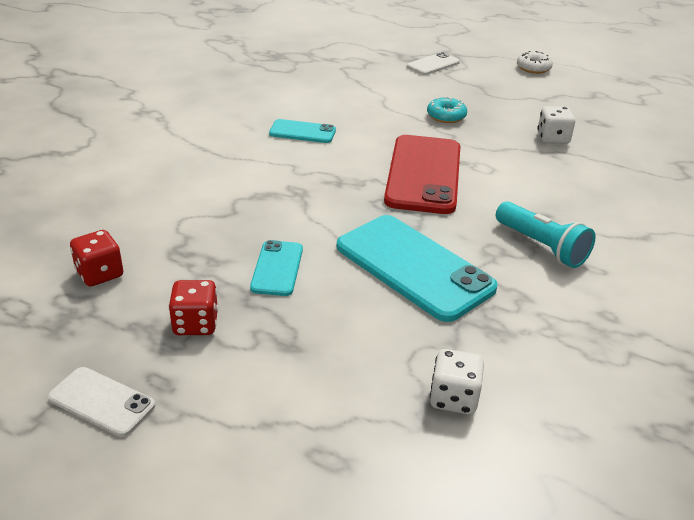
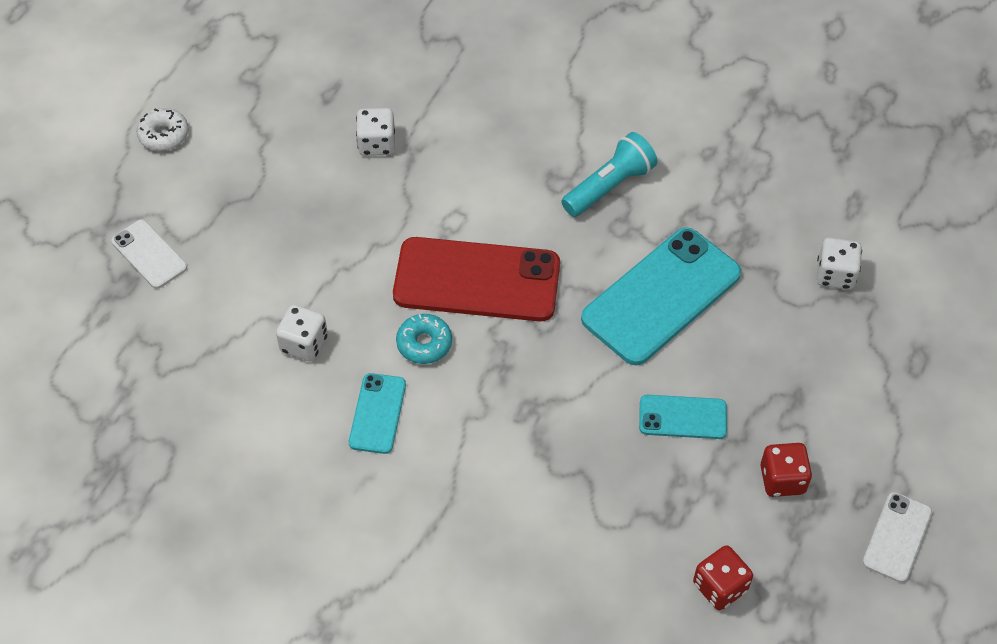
camera: 90 degrees left, 20 degrees up
(363, 109) = (304, 344): none -> white dice
(446, 116) = (322, 249): turquoise donut -> turquoise donut (424, 344)

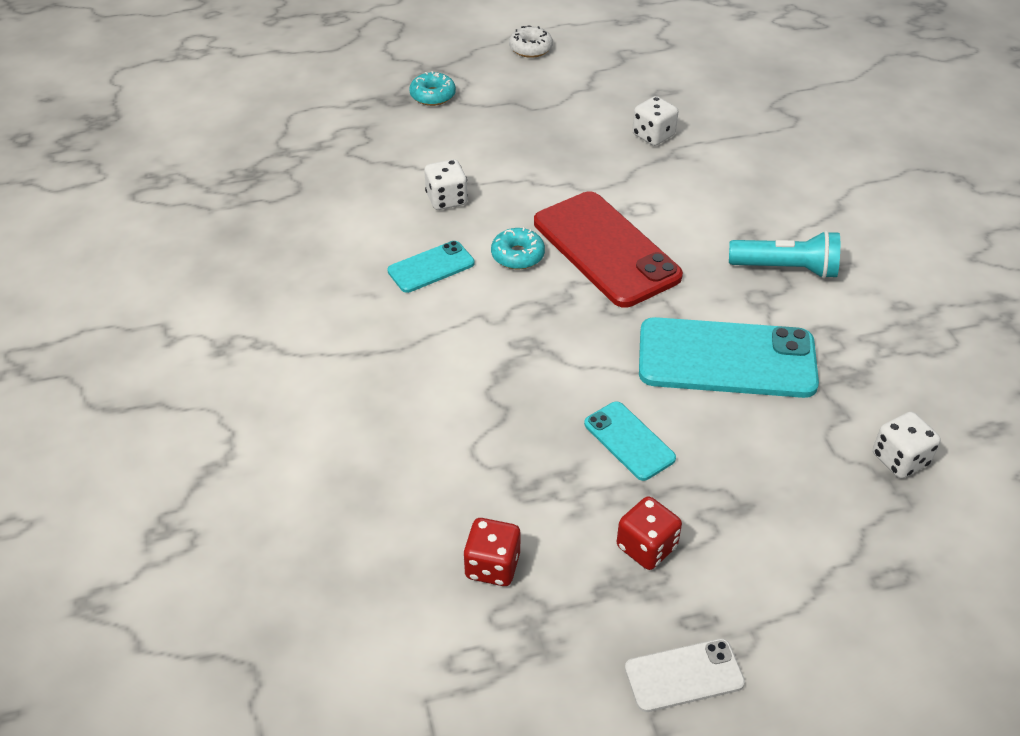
camera: 50 degrees right, 10 degrees down
(149, 254) = (433, 95): white phone -> turquoise donut

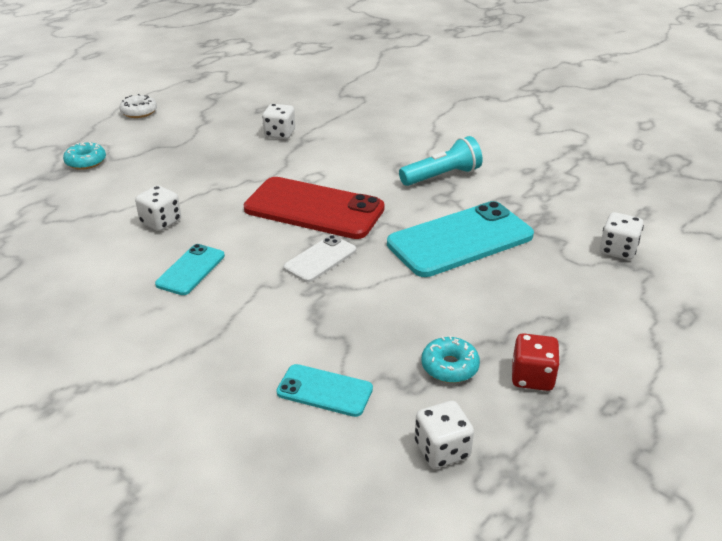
camera: 35 degrees left, 10 degrees down
(492, 566) = (442, 450): red dice -> white dice
(517, 255) = (253, 236): turquoise donut -> turquoise donut (449, 367)
(629, 441) = (450, 317): turquoise phone -> turquoise phone (324, 391)
(684, 675) = (643, 446): white phone -> white phone (320, 259)

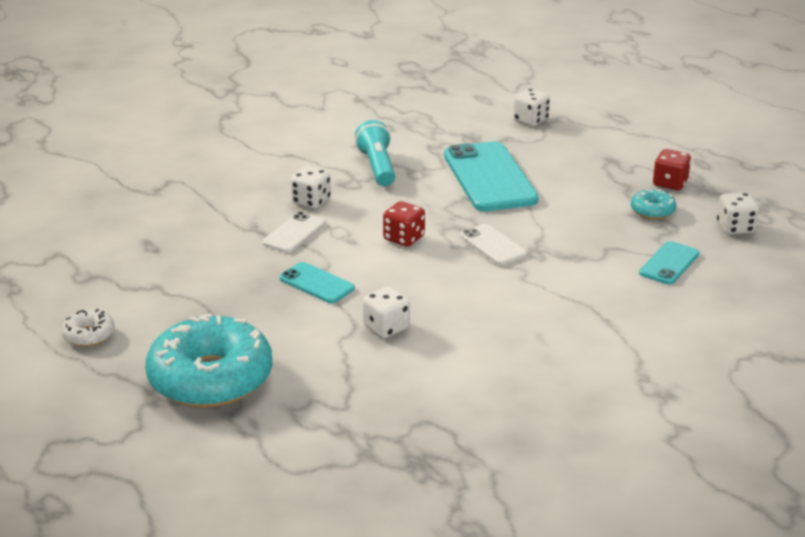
camera: 75 degrees left, 5 degrees down
(86, 162) = (210, 378): turquoise donut -> turquoise donut, size x2.29
(191, 270) = (484, 314): turquoise phone -> turquoise phone (316, 283)
(279, 134) = (228, 241): white dice -> white dice (311, 201)
(302, 158) = (294, 233): none -> white phone
(314, 209) = (404, 238): red phone -> red dice

